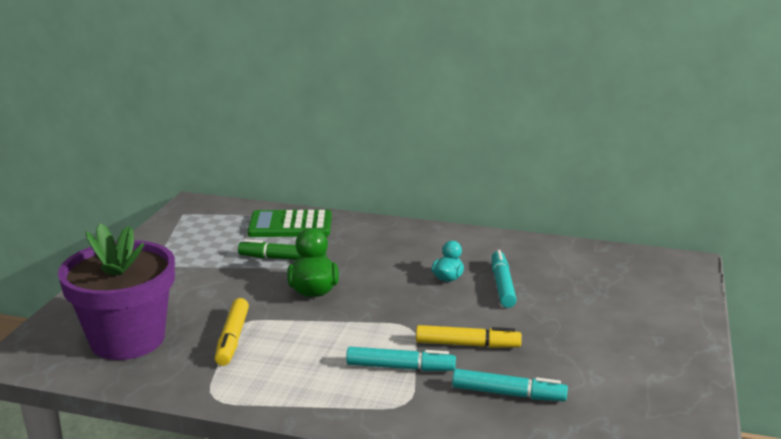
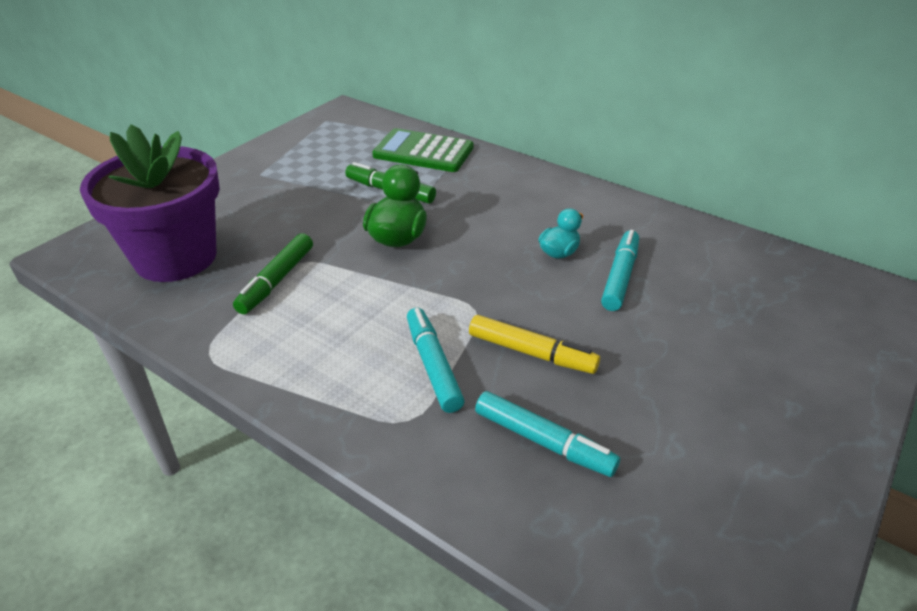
camera: 20 degrees right, 15 degrees up
(232, 338) = (276, 280): yellow marker -> green marker
(400, 367) = (433, 365): turquoise marker -> turquoise marker turned 135 degrees counterclockwise

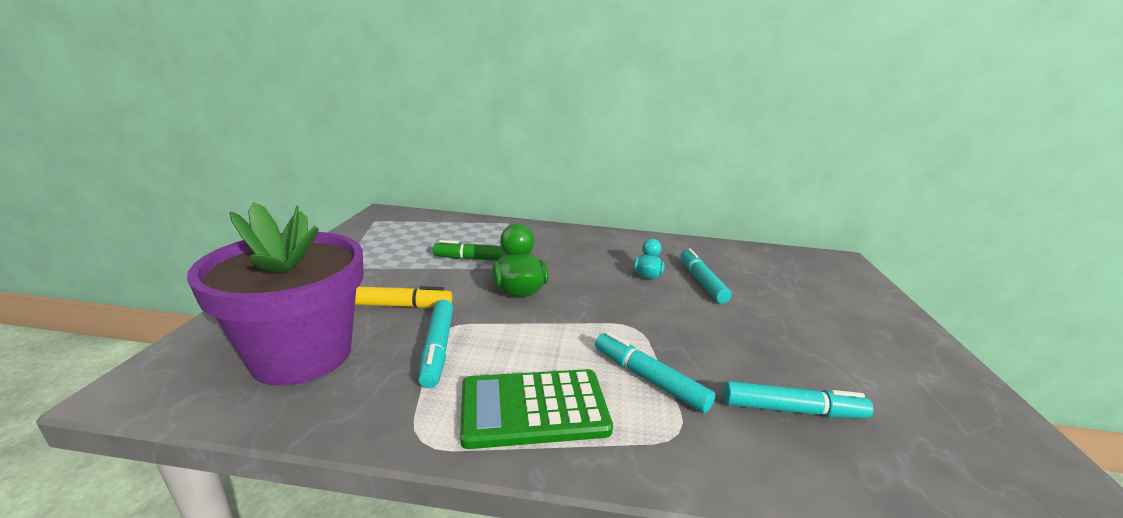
camera: 30 degrees left, 15 degrees down
(276, 280) = (437, 348): green marker -> turquoise marker
(423, 152) = (480, 230): green calculator -> green calculator (534, 408)
(531, 353) = (707, 346): yellow marker -> yellow marker (396, 305)

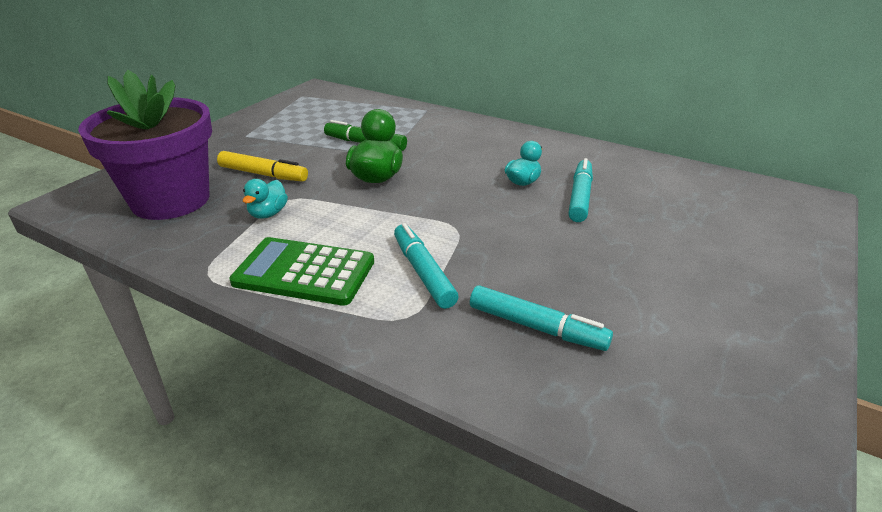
camera: 25 degrees right, 10 degrees up
(437, 348) = (268, 214): turquoise marker -> turquoise duck

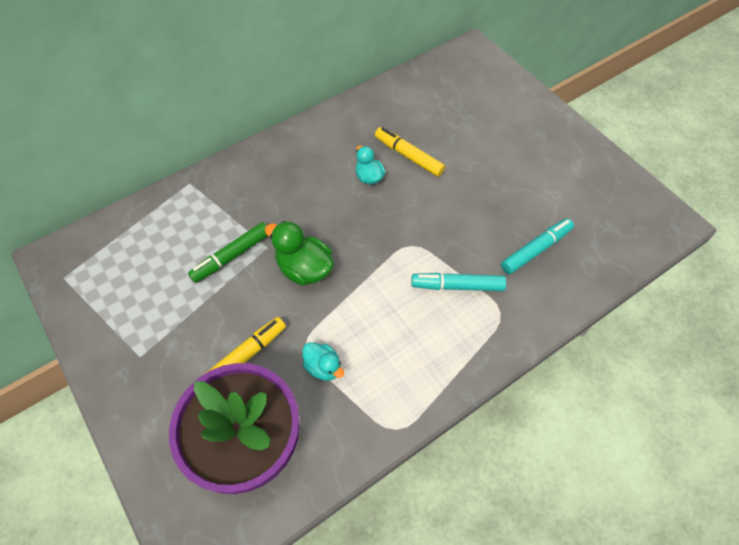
camera: 65 degrees left, 25 degrees up
(304, 272) = (424, 360): green calculator -> none
(580, 197) = (408, 156): turquoise marker -> yellow marker

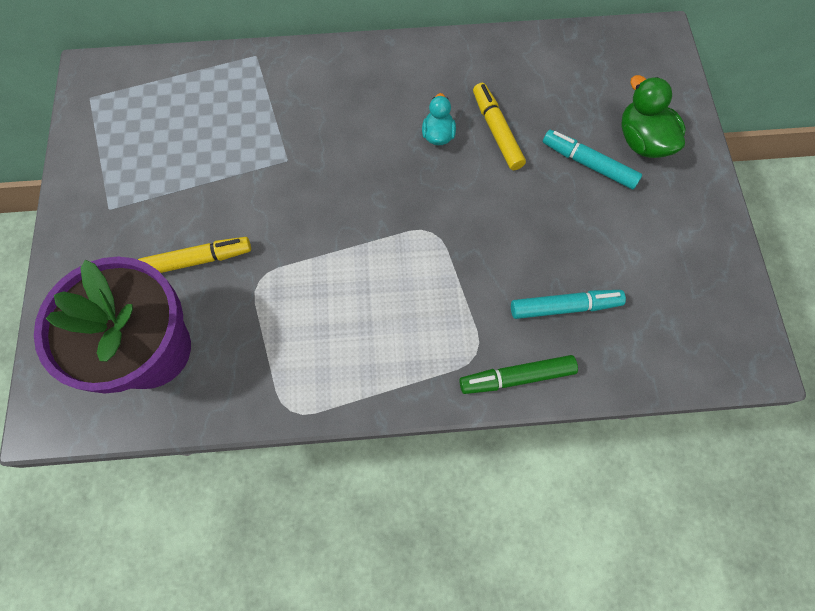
camera: 30 degrees right, 10 degrees up
(232, 256) = (248, 152): green marker -> green marker (516, 377)
(304, 268) = (308, 201): green duck -> green duck (642, 141)
(323, 367) = (262, 311): turquoise duck -> none
(457, 286) = (450, 301): turquoise marker -> turquoise marker (588, 164)

